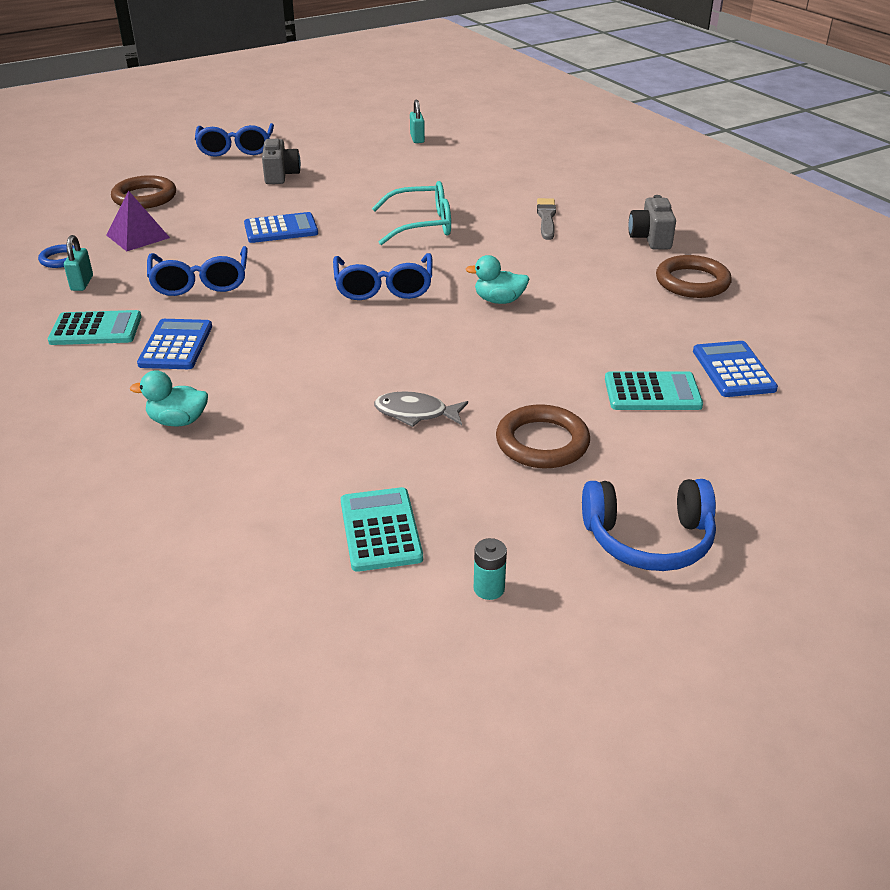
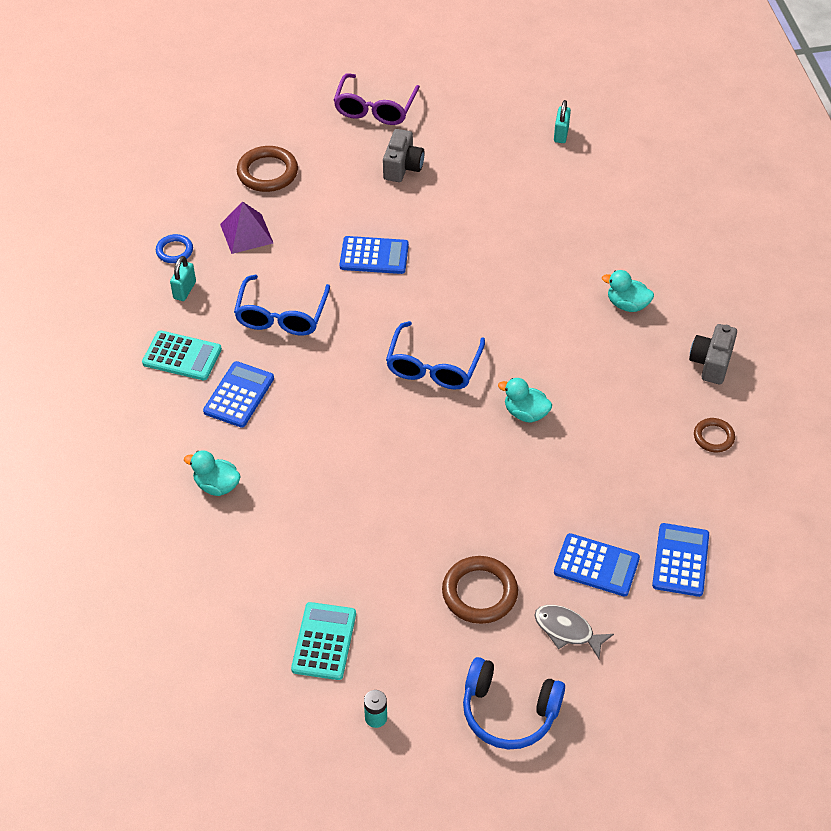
camera: 20 degrees right, 15 degrees up
(236, 149) = (375, 109): blue glasses -> purple glasses
(415, 413) = (396, 531): grey fish -> grey fish (567, 630)
(422, 225) = (505, 284): turquoise glasses -> none
(546, 218) = (627, 304): grey brush -> turquoise duck
(652, 392) = (596, 565): turquoise calculator -> blue calculator
(692, 282) = (713, 437): brown ring -> brown ring, size x0.58

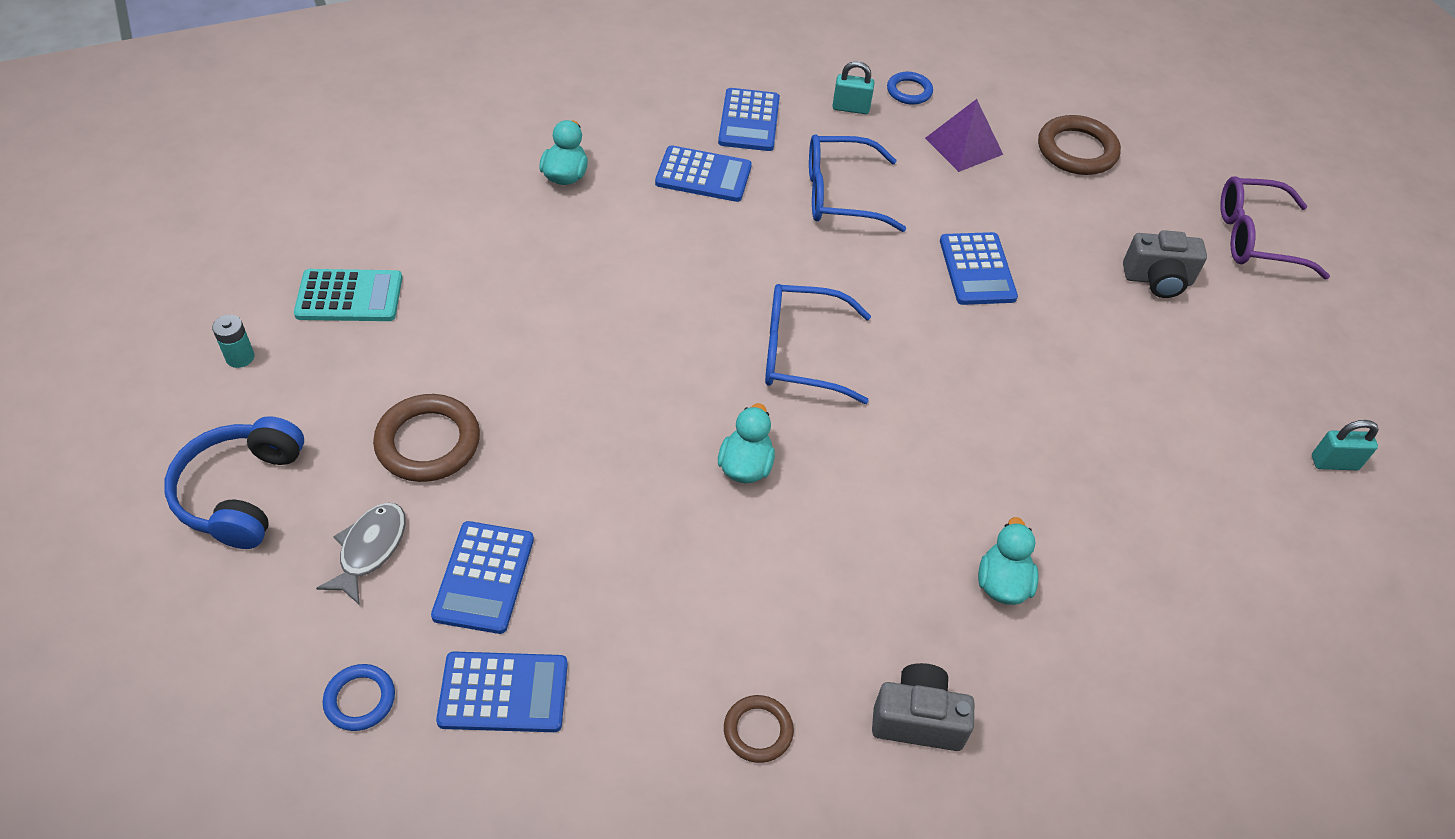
camera: 75 degrees right, 0 degrees up
(182, 356) = (749, 121): turquoise calculator -> blue calculator
(680, 638) = (360, 699): none -> blue ring

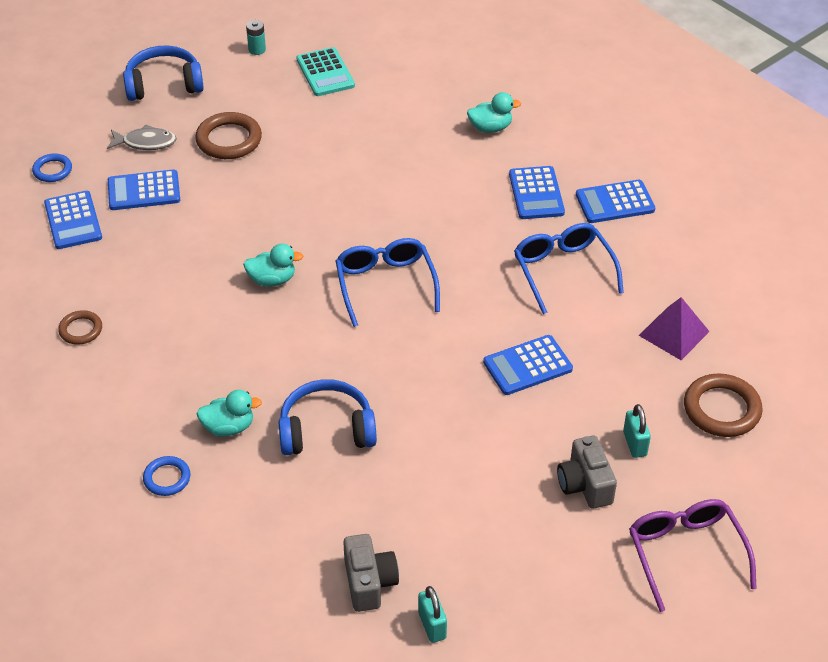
camera: 75 degrees right, 5 degrees down
(850, 108) = (672, 256): turquoise padlock -> turquoise padlock (634, 444)
(909, 91) = (722, 286): blue ring -> blue ring (167, 478)
(917, 719) = (110, 401): grey camera -> grey camera (369, 583)
(1031, 480) = (326, 430): none -> blue headphones

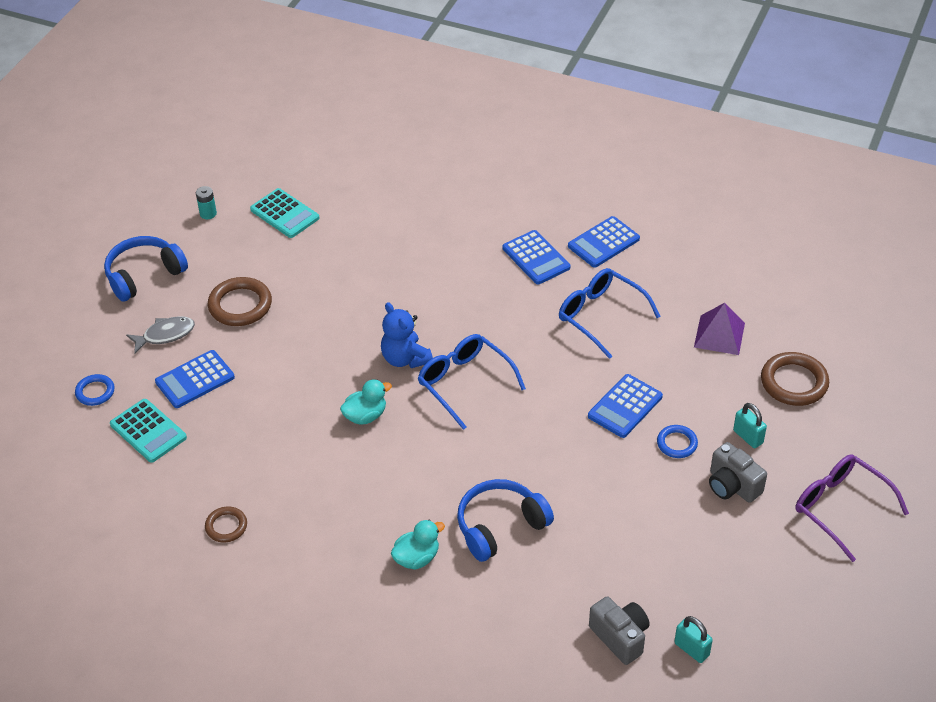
camera: 25 degrees left, 0 degrees up
(73, 221) = (148, 431): blue calculator -> turquoise calculator
(167, 478) = (394, 623): blue ring -> blue ring (677, 443)
(345, 241) = (405, 358): none -> blue teddy bear
(490, 128) = (460, 214): turquoise duck -> none

